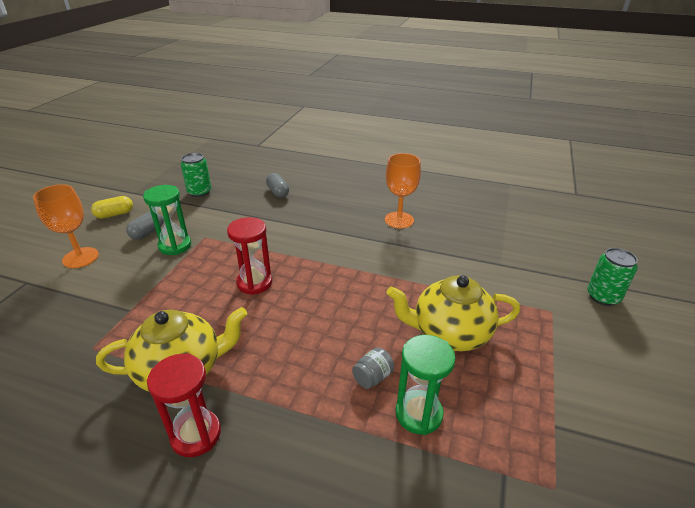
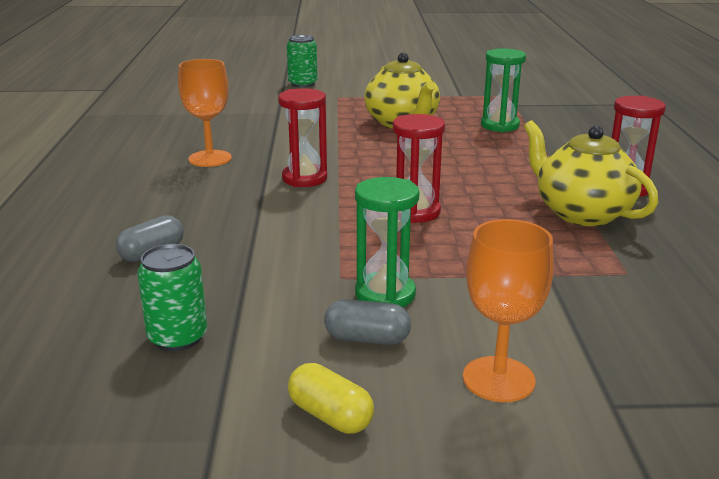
camera: 110 degrees left, 10 degrees down
(342, 250) = (304, 178): none -> red hourglass
(372, 377) = (484, 141): grey jar -> none

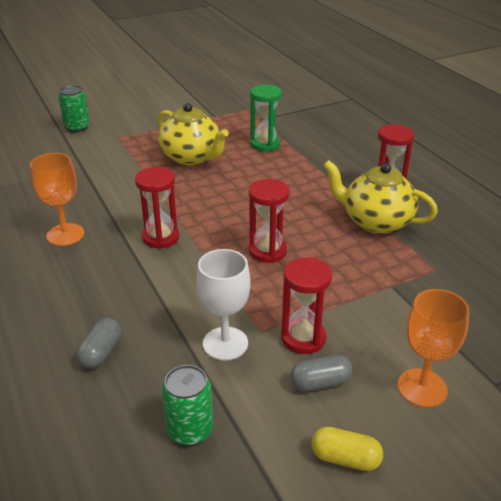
camera: 25 degrees left, 10 degrees up
(289, 277) = (225, 343): none -> white goblet
(385, 295) = (303, 338): green hourglass -> red hourglass

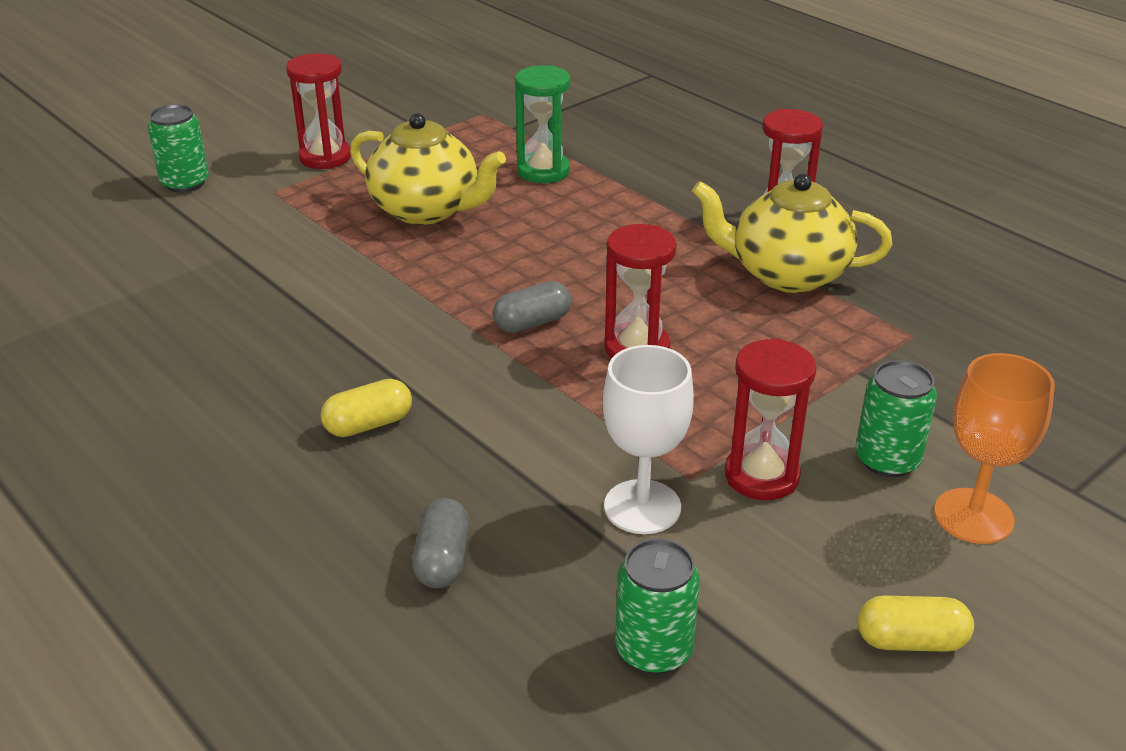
camera: 15 degrees left, 0 degrees up
(65, 235) = (269, 376): orange goblet -> none
(101, 269) = (368, 424): none -> yellow capsule
(161, 237) = (444, 354): red hourglass -> red hourglass (325, 157)
(320, 383) = (820, 538): grey capsule -> grey capsule (532, 323)
(384, 342) = (887, 460): none -> green can

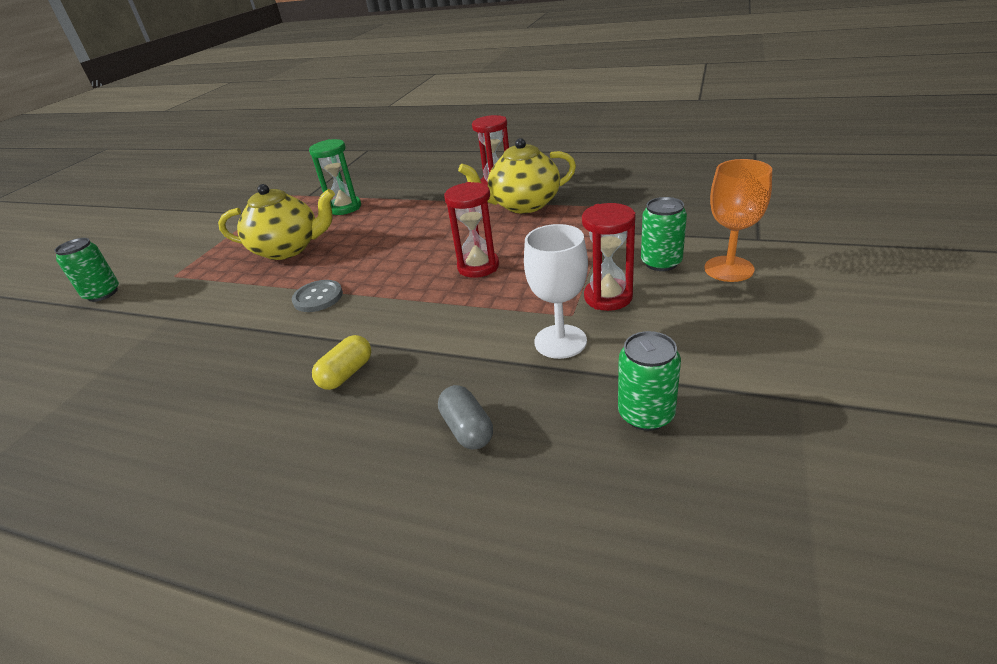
camera: 25 degrees left, 0 degrees up
(325, 157) = (197, 247): red hourglass -> none
(410, 302) = (318, 297): none -> grey button
(532, 323) = (405, 278): grey capsule -> none
(910, 641) = (769, 339): yellow capsule -> none

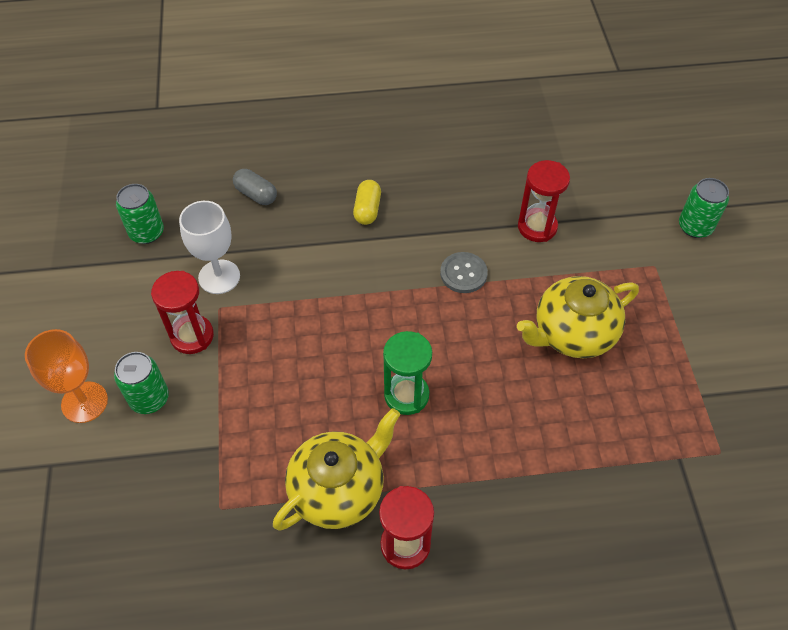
camera: 150 degrees right, 20 degrees up
(345, 208) = (587, 434): green hourglass -> green hourglass (406, 395)
(478, 267) = (333, 351): red hourglass -> red hourglass (537, 227)

